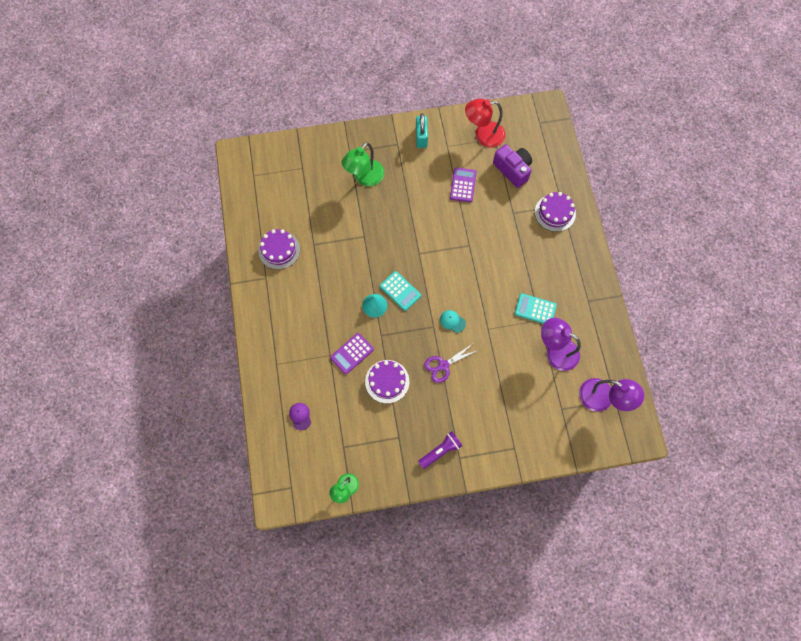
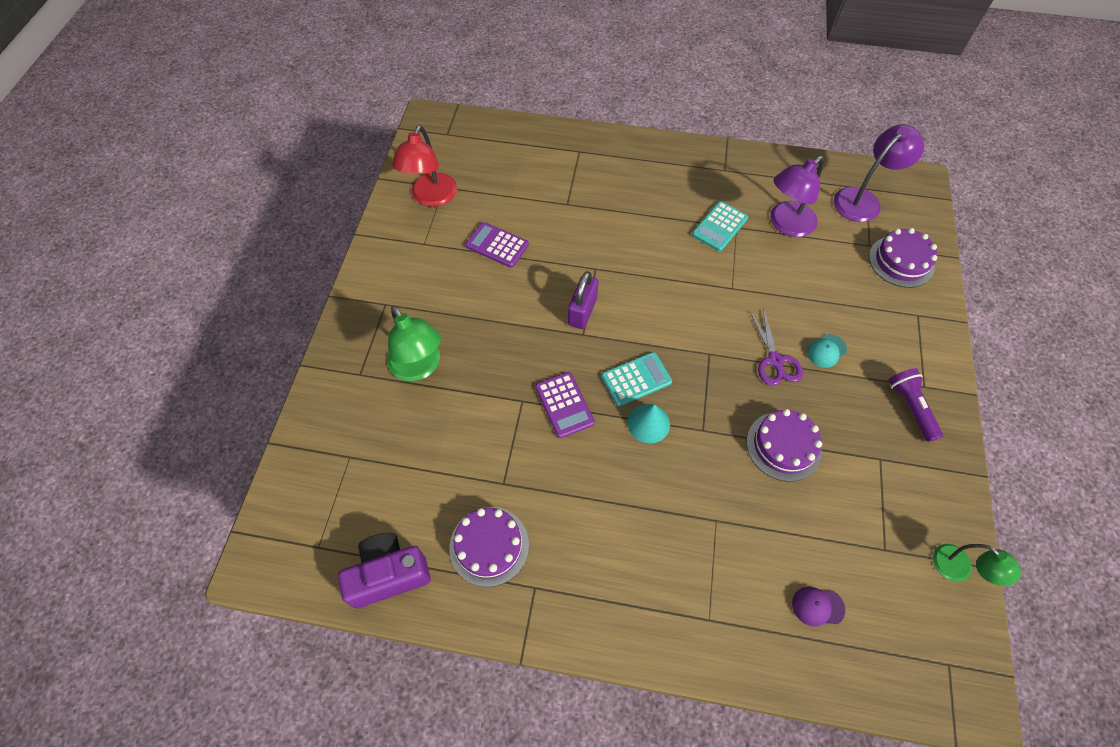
camera: 70 degrees left, 10 degrees down
(352, 353) = (722, 484): purple calculator -> purple calculator (564, 405)
(421, 137) = (391, 270): turquoise padlock -> none
(434, 248) = (582, 311): none -> purple padlock
(452, 321) = (708, 327): turquoise cap -> turquoise cap (826, 351)
(512, 170) = (502, 183): purple camera -> purple camera (389, 574)
(555, 213) = (587, 161): purple cake -> purple cake (901, 261)

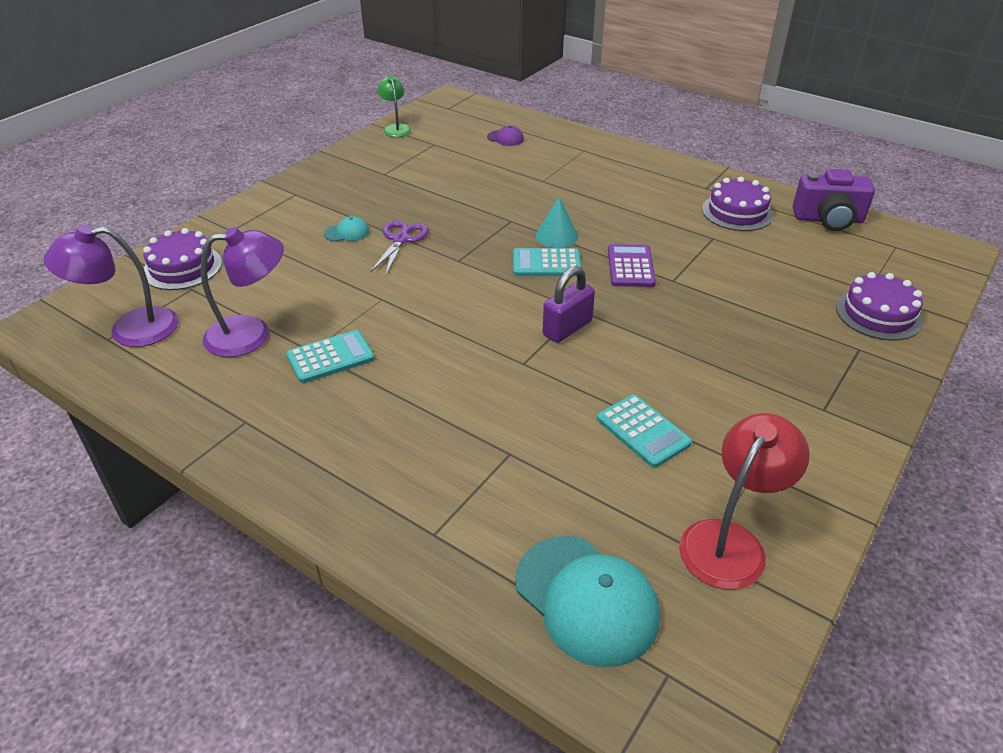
camera: 155 degrees left, 20 degrees down
(419, 367) = (783, 335): green lamp -> none
(492, 149) = (586, 599): none -> turquoise cap
(497, 245) = (643, 431): purple calculator -> turquoise calculator
(783, 446) = (451, 197): purple cake -> purple cake (878, 314)
(910, 407) = (324, 188): purple flashlight -> none

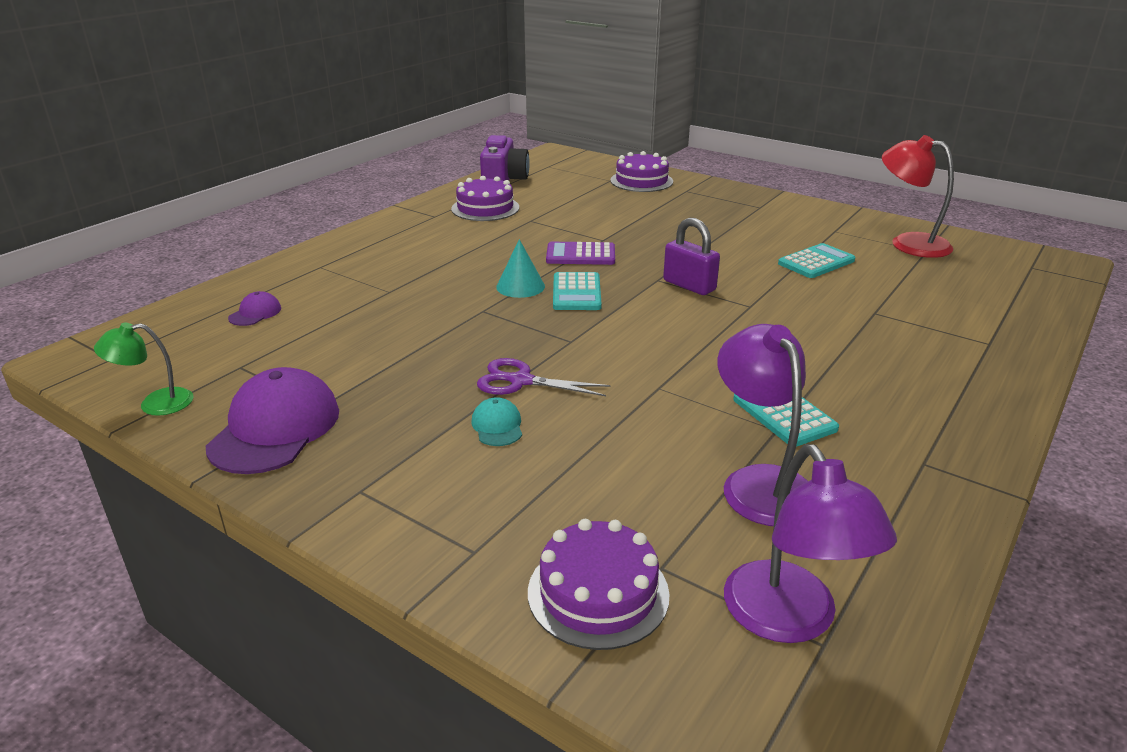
camera: 90 degrees left, 10 degrees down
(362, 164) = (275, 428): none -> purple cap
(586, 599) = (998, 287): turquoise cap -> none

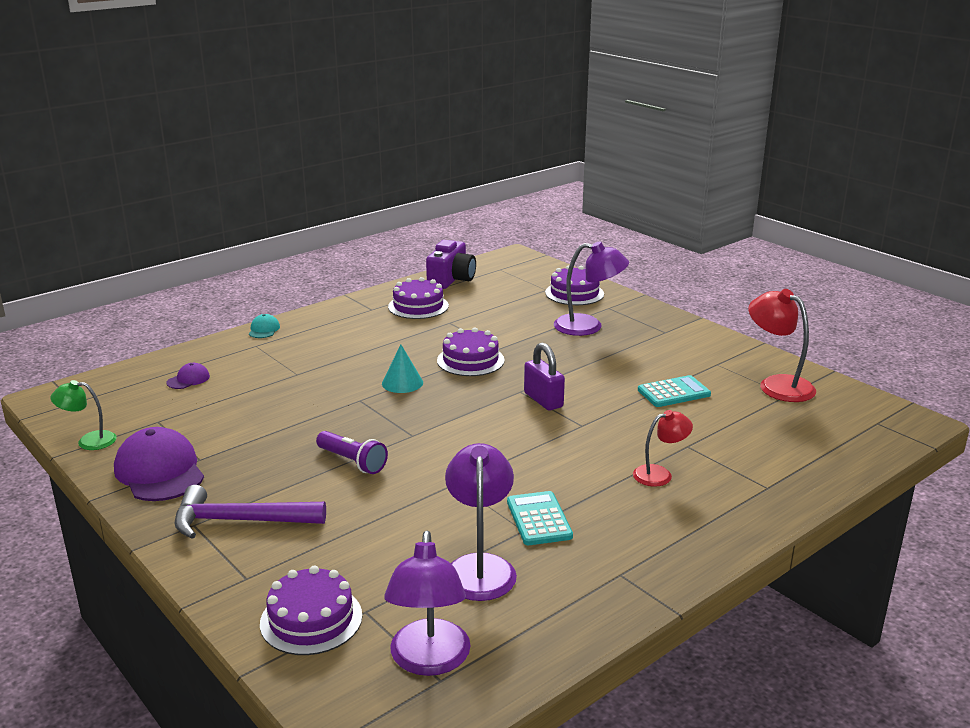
camera: 15 degrees right, 5 degrees down
(275, 428) = (159, 471): purple cap -> purple cap turned 60 degrees counterclockwise
(420, 476) = (239, 521): none -> purple hammer
(497, 426) = (314, 494): turquoise cap -> turquoise cap (264, 329)
(520, 381) = (352, 462): purple scissors -> purple flashlight
(576, 292) = (444, 394): turquoise calculator -> none
(580, 255) = (470, 360): purple calculator -> purple cake
(680, 210) = (588, 326): none -> purple lamp
(872, 345) = (660, 474): none -> red lamp

